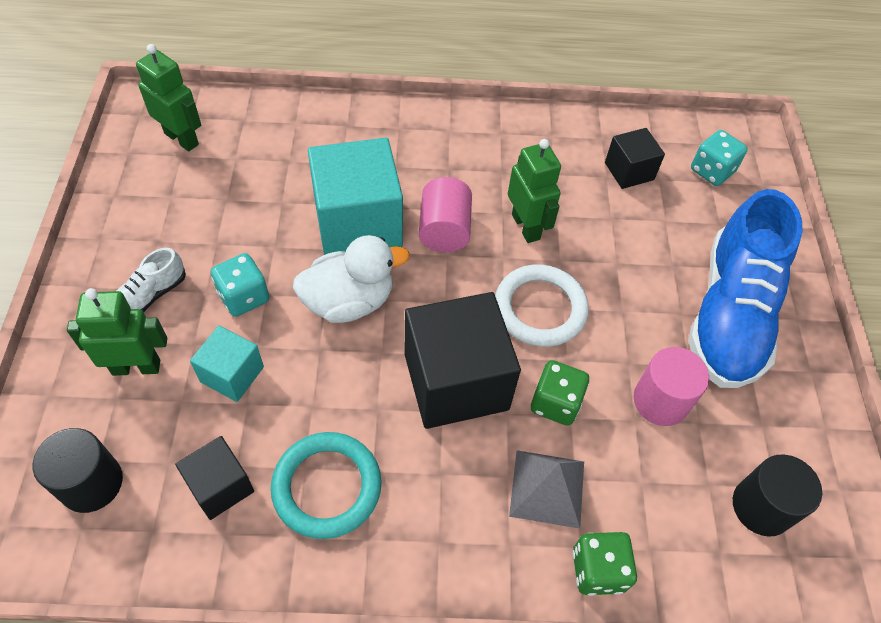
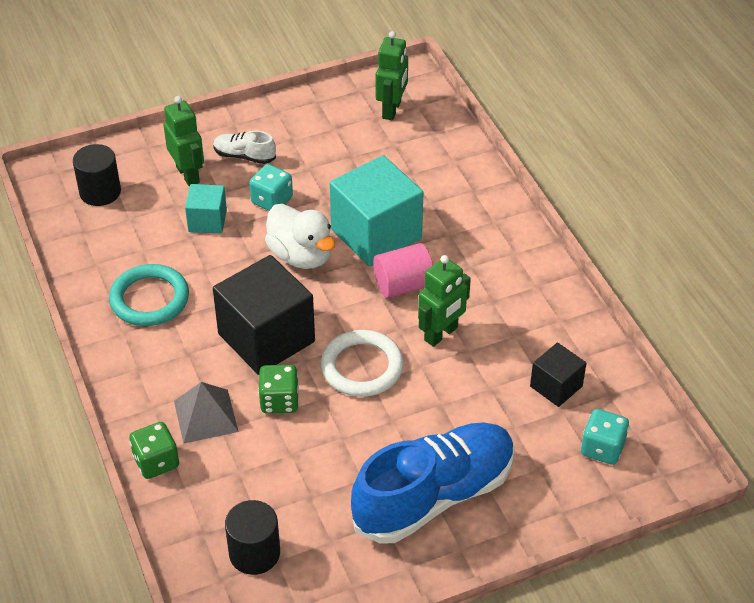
camera: 70 degrees right, 10 degrees down
(220, 486) = (125, 249): black cube -> none
(660, 401) = (317, 466): pink cylinder -> none
(730, 314) = (434, 496): blue shoe -> blue shoe turned 150 degrees clockwise

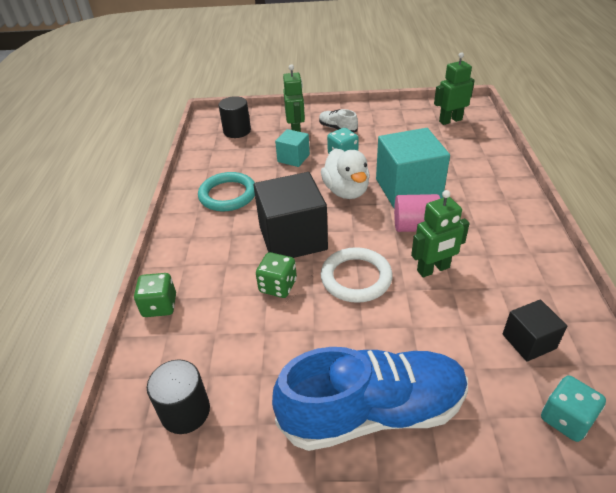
camera: 25 degrees right, 5 degrees down
(206, 416) = (217, 282): grey pyramid -> none
(392, 110) = (450, 120): green robot -> green robot turned 150 degrees counterclockwise

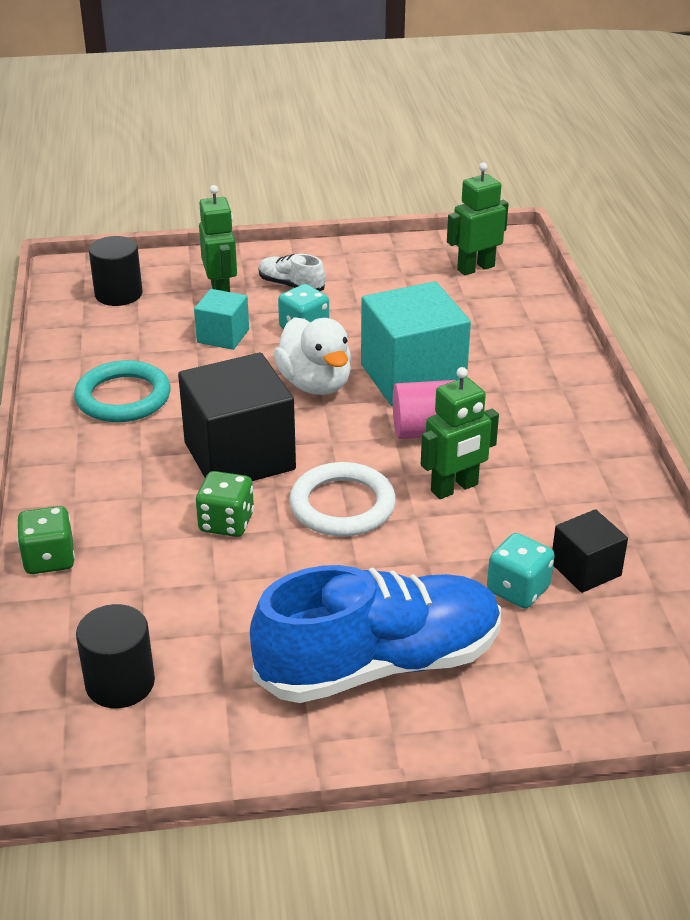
camera: 10 degrees left, 5 degrees down
(566, 419) = (628, 652): turquoise dice -> turquoise dice (518, 589)

